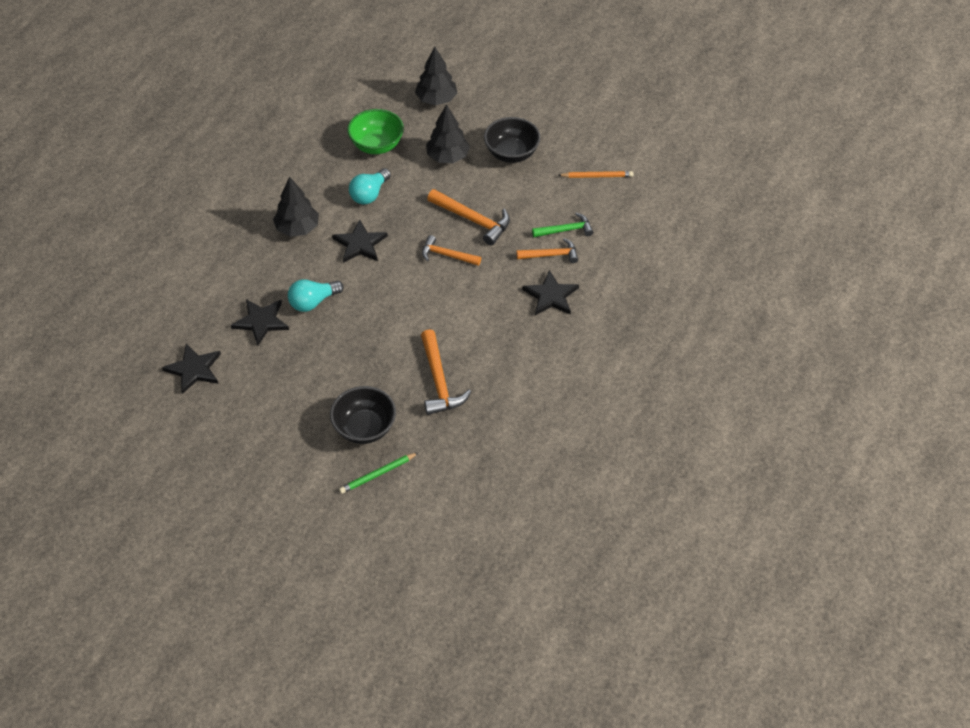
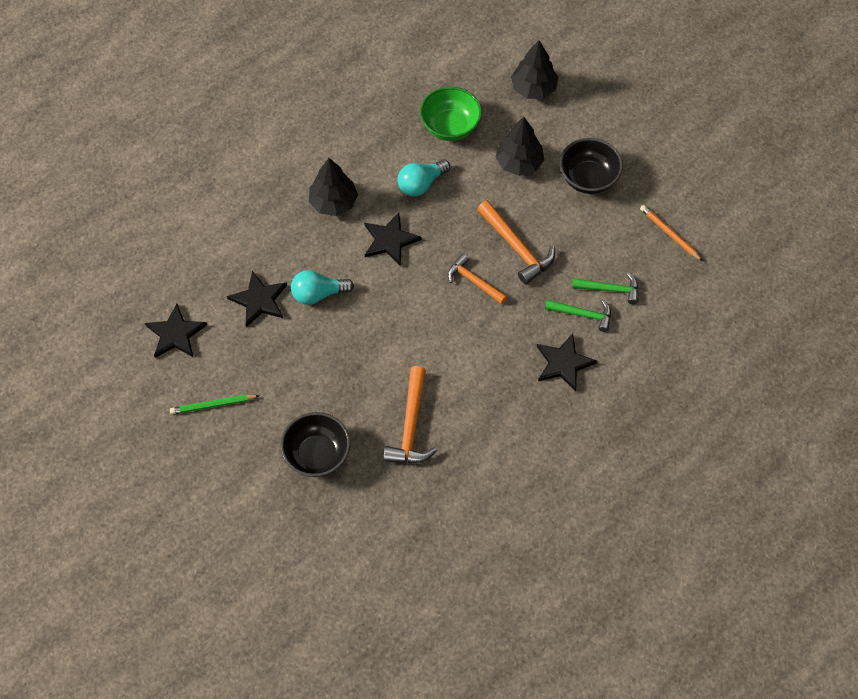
camera: 20 degrees right, 10 degrees up
(377, 474) = (311, 511): green pencil -> green pencil (213, 405)
(551, 255) = (582, 315): orange hammer -> green hammer
(597, 176) = (669, 234): orange pencil -> orange pencil turned 150 degrees counterclockwise

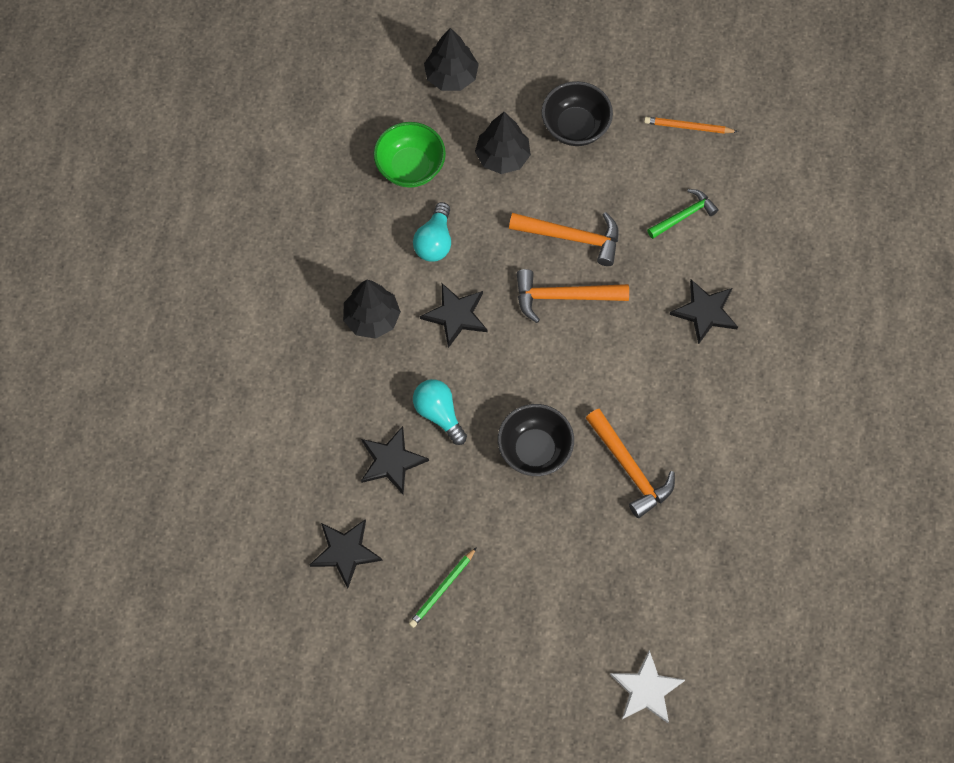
camera: 40 degrees left, 5 degrees up
(282, 578) = (646, 689): none -> white star
(317, 455) = (575, 559): black bowl -> black bowl (535, 450)
(318, 294) = (439, 414): turquoise light bulb -> turquoise light bulb turned 105 degrees clockwise
(474, 281) = (563, 296): orange hammer -> orange hammer, size x1.50
(582, 315) = (682, 256): green hammer -> none

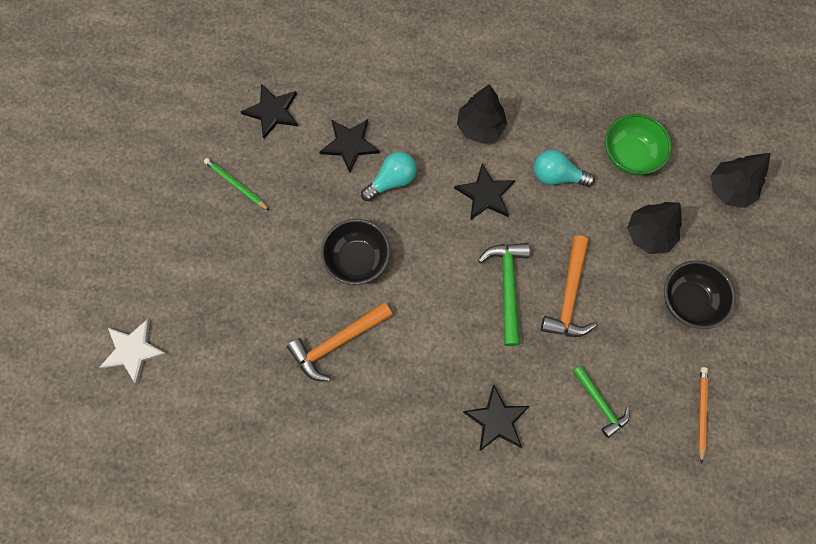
camera: 90 degrees right, 5 degrees up
(563, 296) = (507, 287): orange hammer -> green hammer

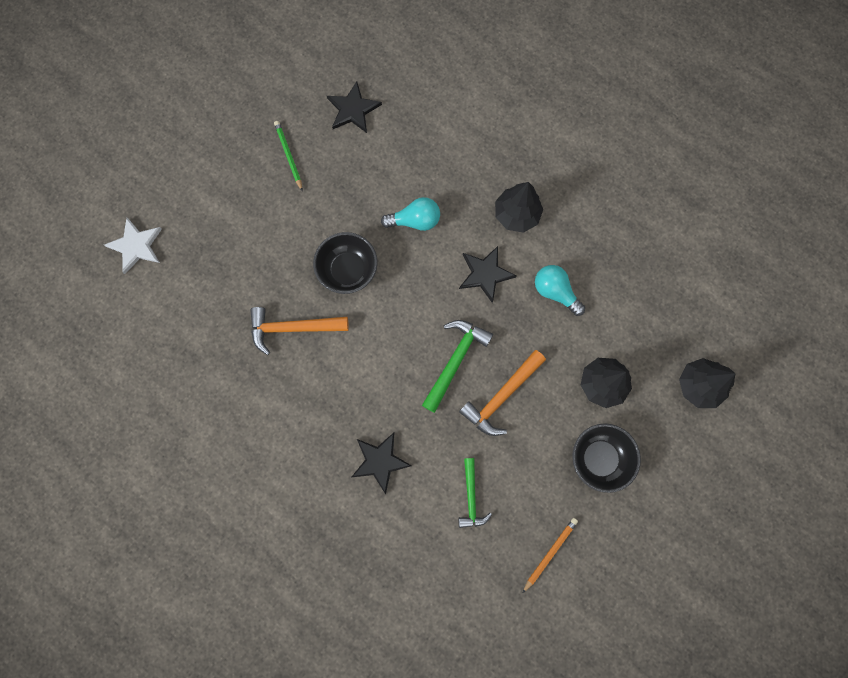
camera: 30 degrees right, 5 degrees up
(349, 144) = (399, 171): black star -> none
(629, 155) = (630, 308): green bowl -> none

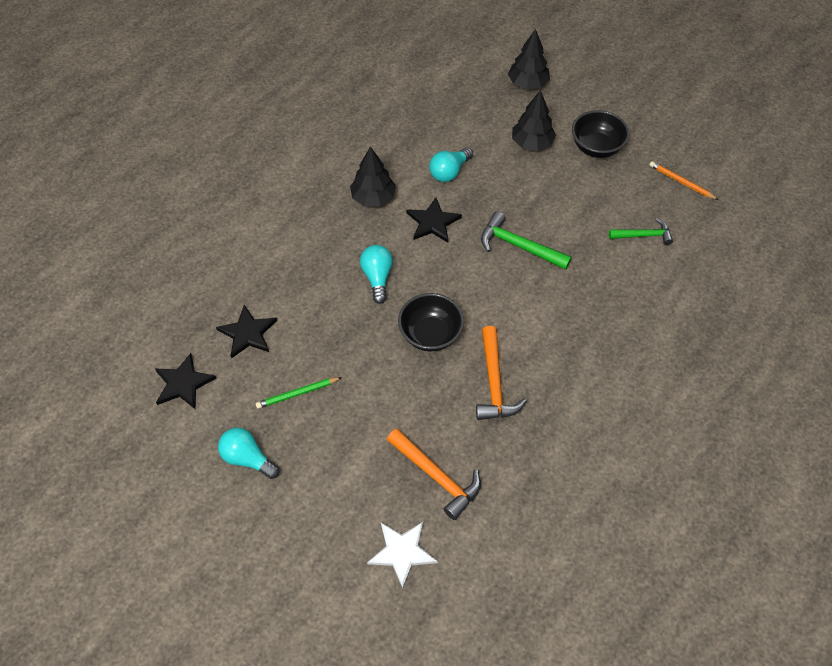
camera: 90 degrees left, 20 degrees down
(228, 120) = (247, 458): none -> turquoise light bulb
(380, 461) = (621, 305): black star -> black star (183, 383)
(501, 396) = (549, 212): orange hammer -> orange hammer (436, 476)

